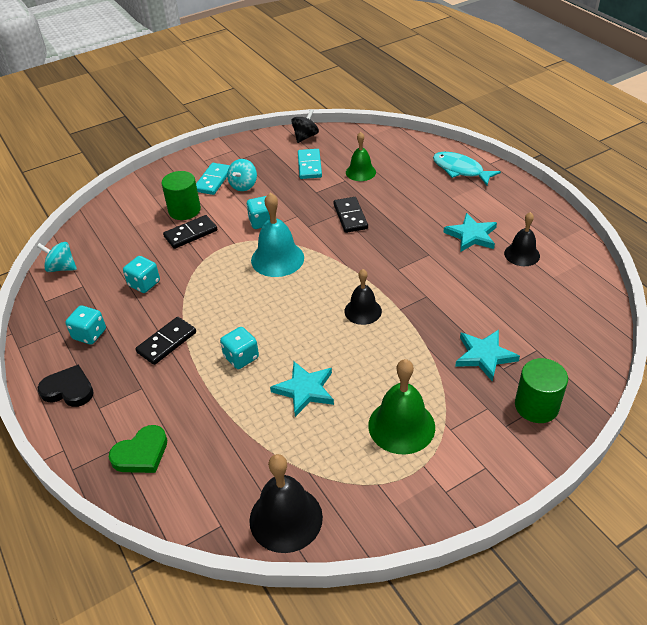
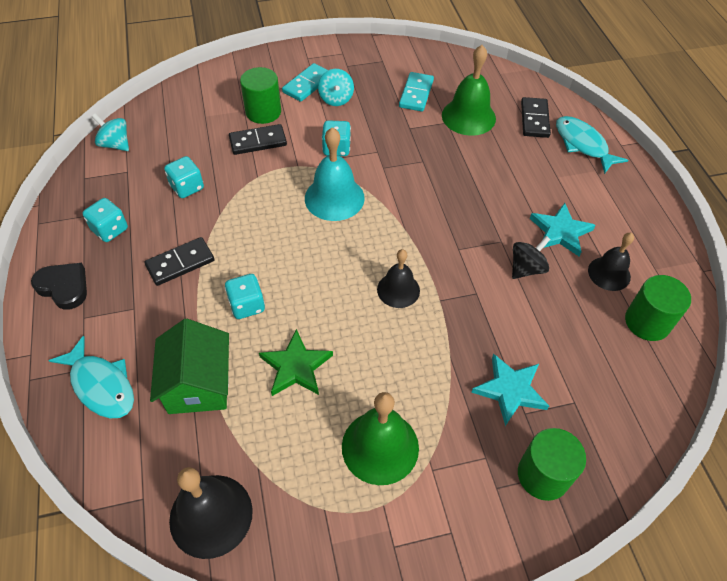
camera: 15 degrees right, 10 degrees up
(141, 453) = (101, 385): green heart -> turquoise fish
(228, 427) = (198, 384): none -> green house
(243, 185) = (336, 99): turquoise spinning top -> turquoise spinning top turned 45 degrees counterclockwise
(305, 137) = (426, 57): black spinning top -> black spinning top (526, 268)
(305, 390) = (296, 367): turquoise star -> green star
(350, 216) = (434, 169): black domino -> black domino (534, 119)
(360, 172) = (468, 116): green bell -> green bell, size x1.55
(565, 280) = (647, 322): none -> green cylinder

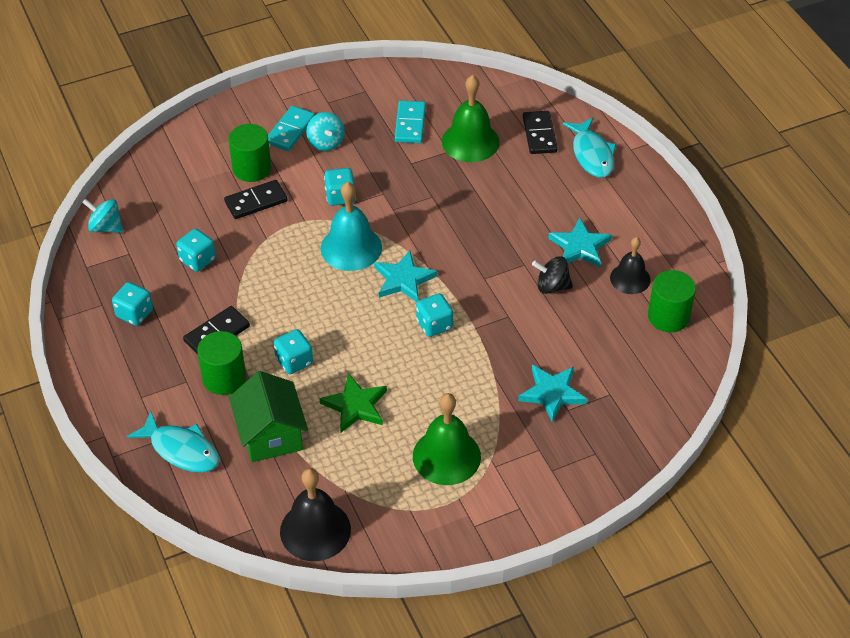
camera: 10 degrees left, 5 degrees down
(64, 287) = (111, 373): black heart -> none
(377, 237) = (403, 280): none -> turquoise star
(398, 290) = (434, 325): black bell -> turquoise dice
(526, 268) = (552, 286): black spinning top -> black spinning top turned 120 degrees counterclockwise
(543, 475) = (589, 454): green cylinder -> green cylinder (224, 378)
(582, 144) = (592, 154): turquoise fish -> turquoise fish turned 150 degrees counterclockwise

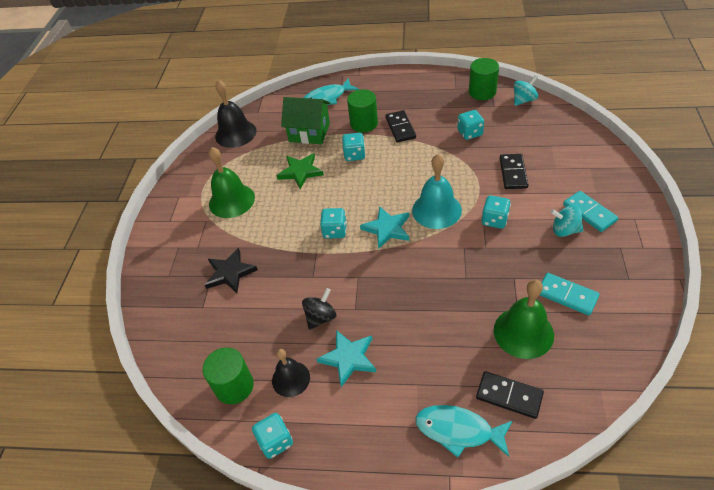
camera: 125 degrees right, 0 degrees up
(134, 313) = (439, 99): turquoise dice -> turquoise dice (275, 441)
(252, 168) = (551, 179): green cylinder -> green cylinder (482, 92)
(552, 393) = (230, 273): turquoise star -> black star

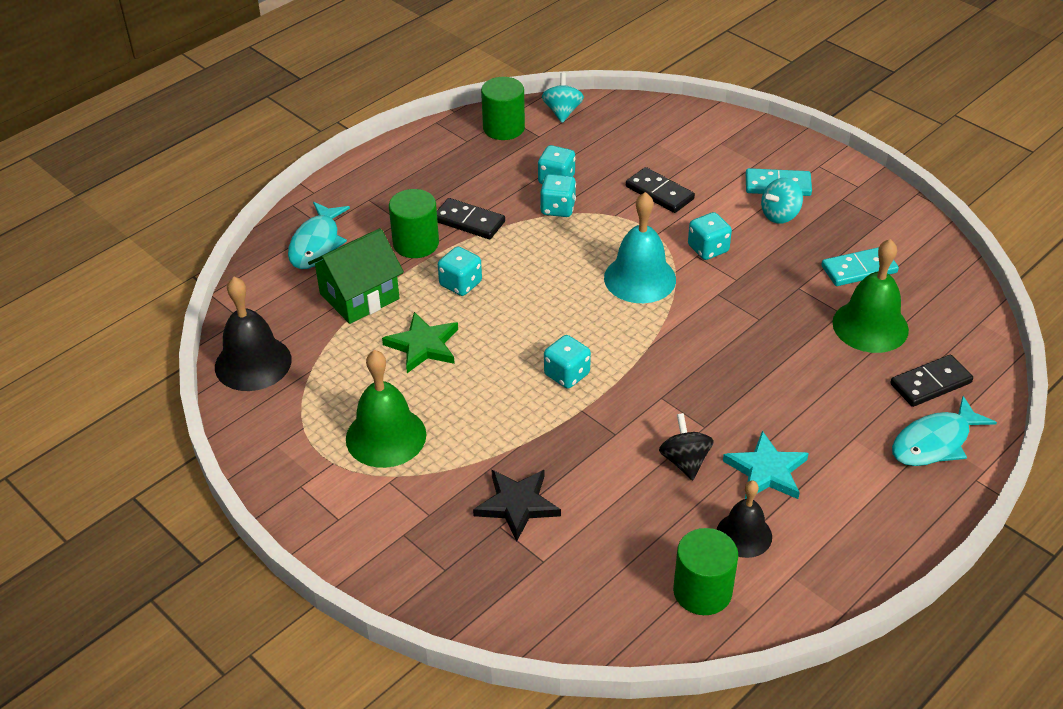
camera: 55 degrees left, 5 degrees down
(275, 441) = (814, 593): turquoise dice -> turquoise dice (558, 208)
(387, 229) = (618, 331): turquoise star -> none

